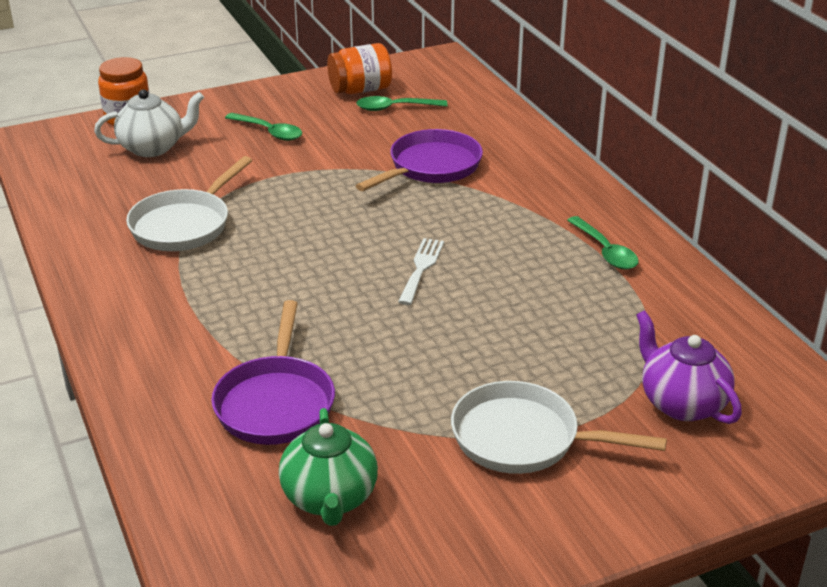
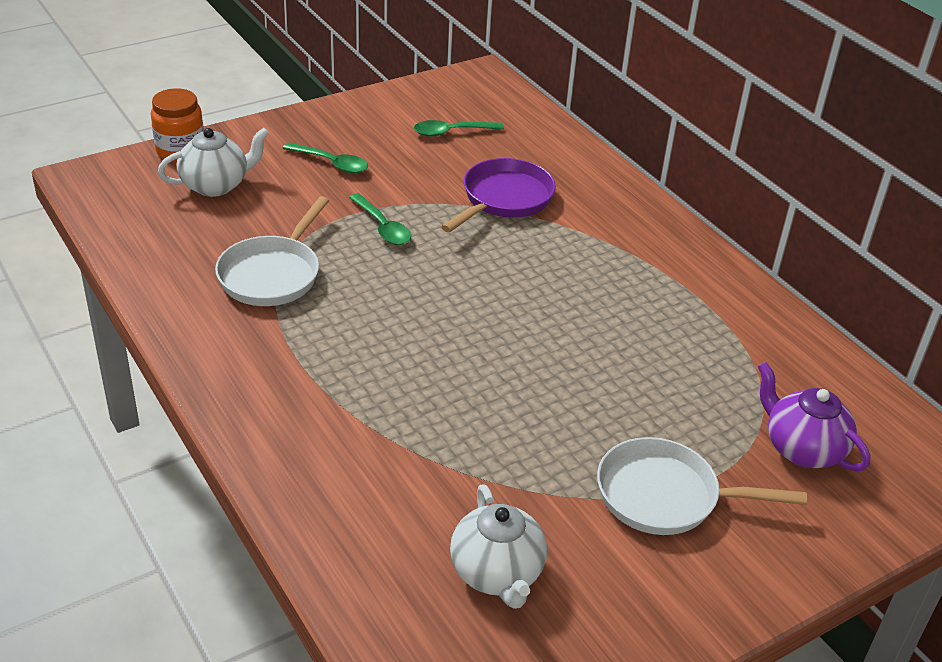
camera: 10 degrees left, 5 degrees up
(275, 403) = (417, 472): purple pan -> none
(329, 498) = (497, 573): green teapot -> white teapot
(360, 90) = (412, 112): orange jar -> none
(421, 268) = (522, 314): white fork -> none
(605, 251) = (694, 287): green spoon -> green spoon (382, 227)

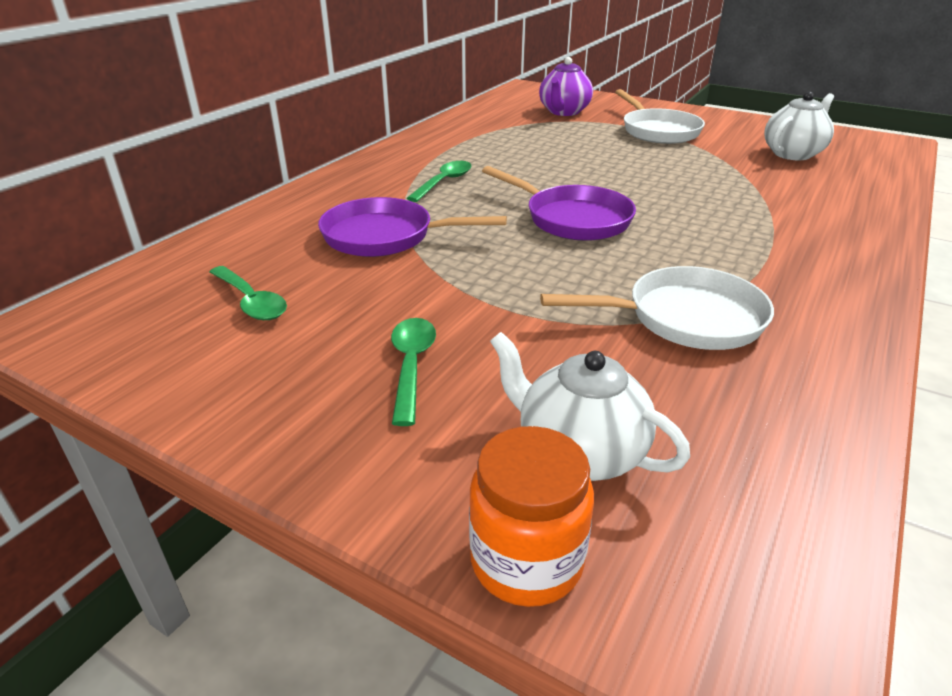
camera: 115 degrees left, 5 degrees down
(382, 227) = (514, 283): green spoon -> green spoon (444, 182)
(459, 297) = (572, 219): none -> purple pan

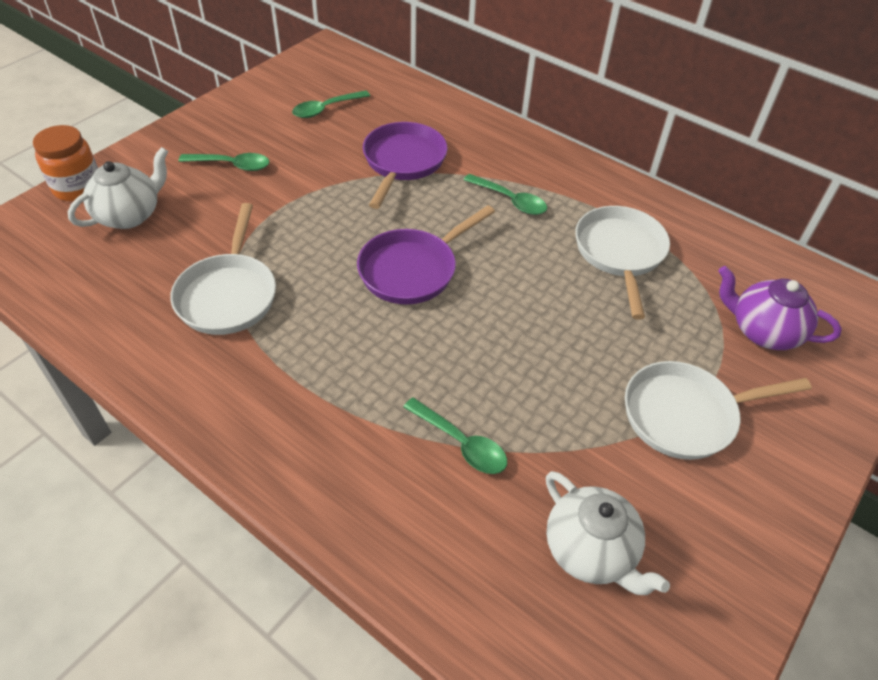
camera: 95 degrees right, 15 degrees up
(503, 144) = (620, 253): none -> white pan
(755, 190) = (461, 443): none -> green spoon

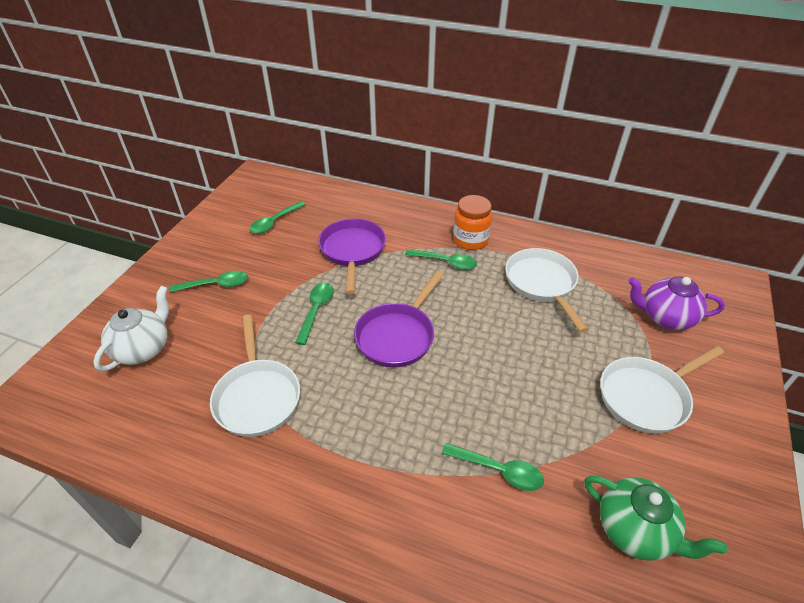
camera: 15 degrees left, 5 degrees down
(78, 187) = (87, 336): orange jar -> orange jar (470, 240)
(331, 219) = (316, 310): none -> green spoon
(590, 551) = (635, 530): white teapot -> green teapot

